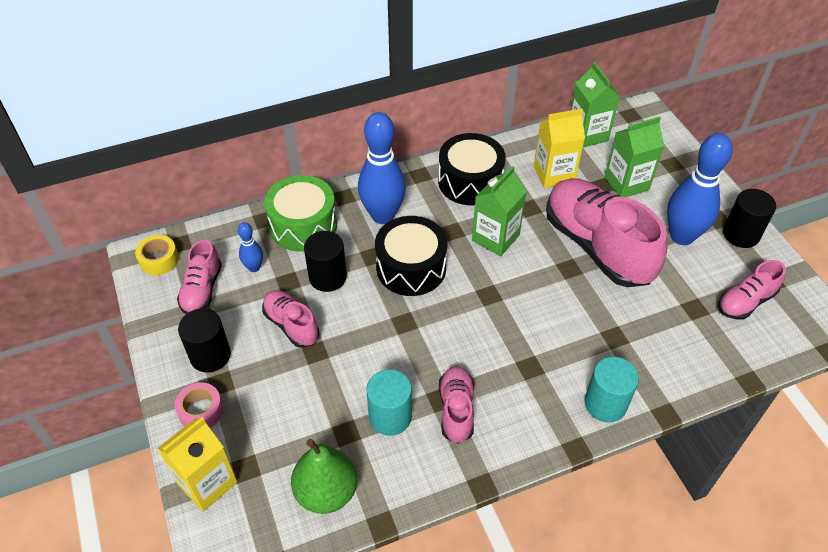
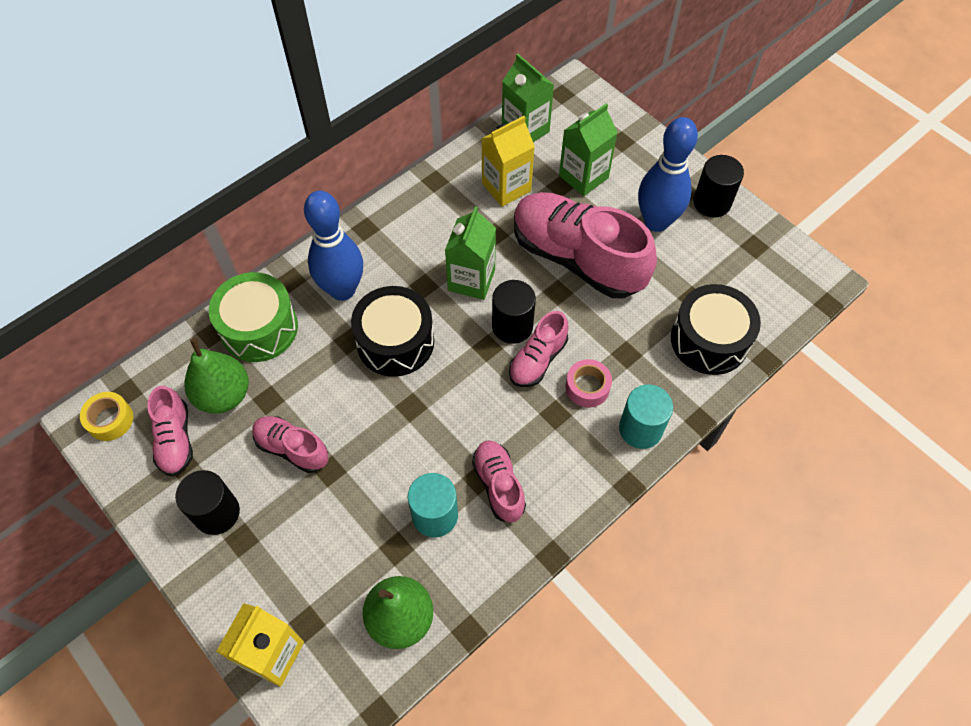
camera: 20 degrees left, 10 degrees up
(201, 411) = (233, 578): pink tape -> pink tape (587, 387)
(254, 267) = (224, 395): blue bowling pin -> green pear
(328, 277) = (310, 381): black cylinder -> black cylinder (512, 326)
(470, 181) = (421, 221): black drum -> black drum (709, 340)
(745, 302) = (737, 276): pink shoe -> pink shoe (538, 360)

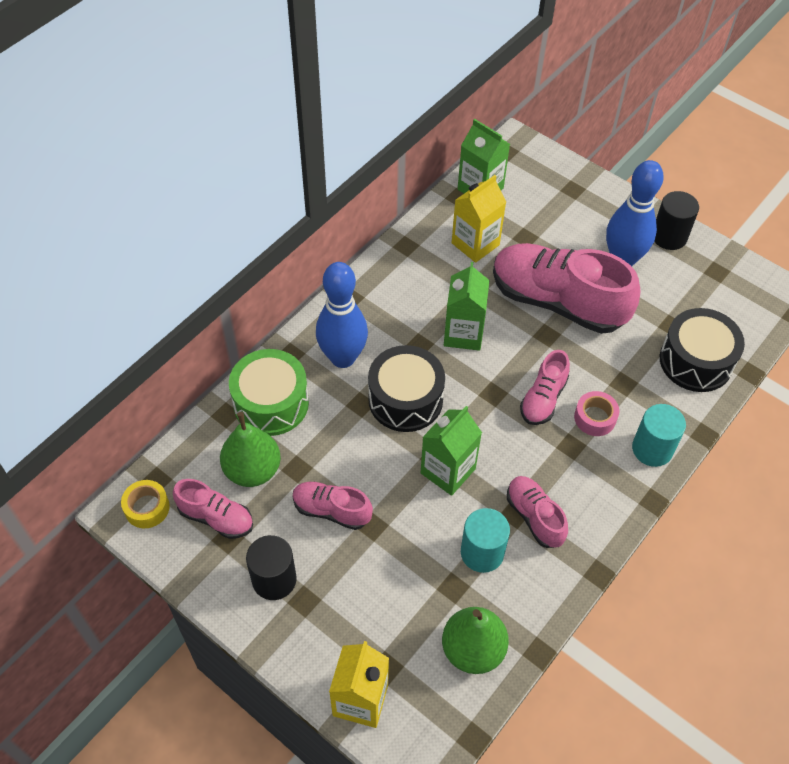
camera: 10 degrees left, 5 degrees down
(175, 440) = (216, 517): pink shoe -> pink shoe turned 45 degrees counterclockwise
(512, 326) = (512, 371): black cylinder -> none
(583, 177) = (545, 226): green carton -> green carton (448, 471)

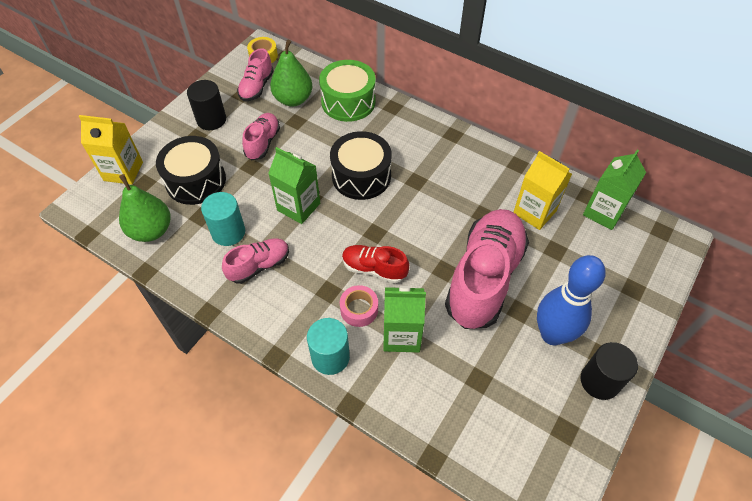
camera: 85 degrees right, 0 degrees up
(343, 357) = (394, 136): blue bowling pin -> none
(463, 333) = (432, 209): green carton -> green carton (401, 335)
(543, 399) = (374, 269): pink shoe -> red shoe
(696, 361) = (437, 401): black drum -> black drum (196, 180)

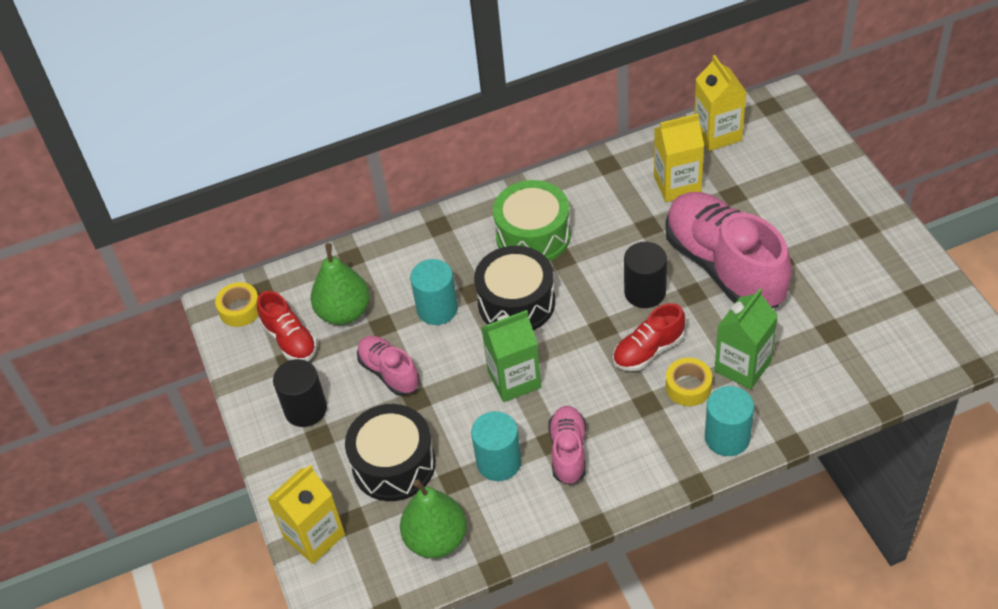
camera: 50 degrees left, 5 degrees down
(256, 87) = (290, 339): pink shoe -> red shoe
(327, 140) = (437, 309): none -> turquoise cylinder
(348, 102) = (395, 262): green drum -> green drum (533, 235)
(359, 309) = (688, 387): pink tape -> yellow tape
(552, 334) = (821, 249): blue bowling pin -> none
(599, 381) = (889, 243): black cylinder -> black cylinder (645, 292)
(603, 212) = (717, 134): green carton -> yellow carton

